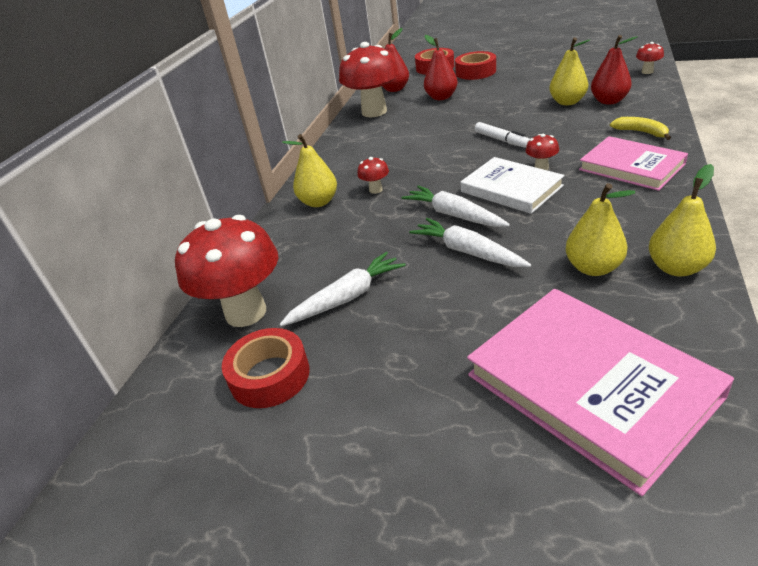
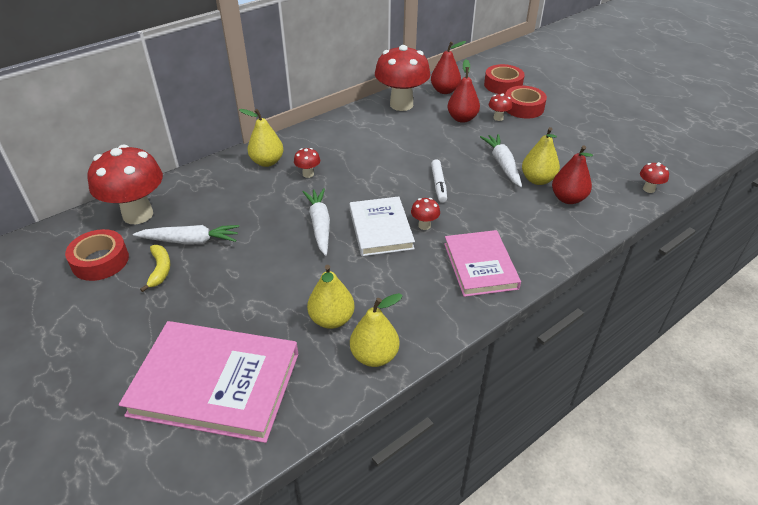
camera: 30 degrees right, 5 degrees up
(467, 252) = (287, 257): white carrot -> white carrot (502, 164)
(468, 85) = (498, 118): none -> red mushroom
(590, 386) = (215, 383): pink book -> pink book turned 75 degrees counterclockwise
(641, 132) = (539, 242): yellow banana -> yellow banana (160, 270)

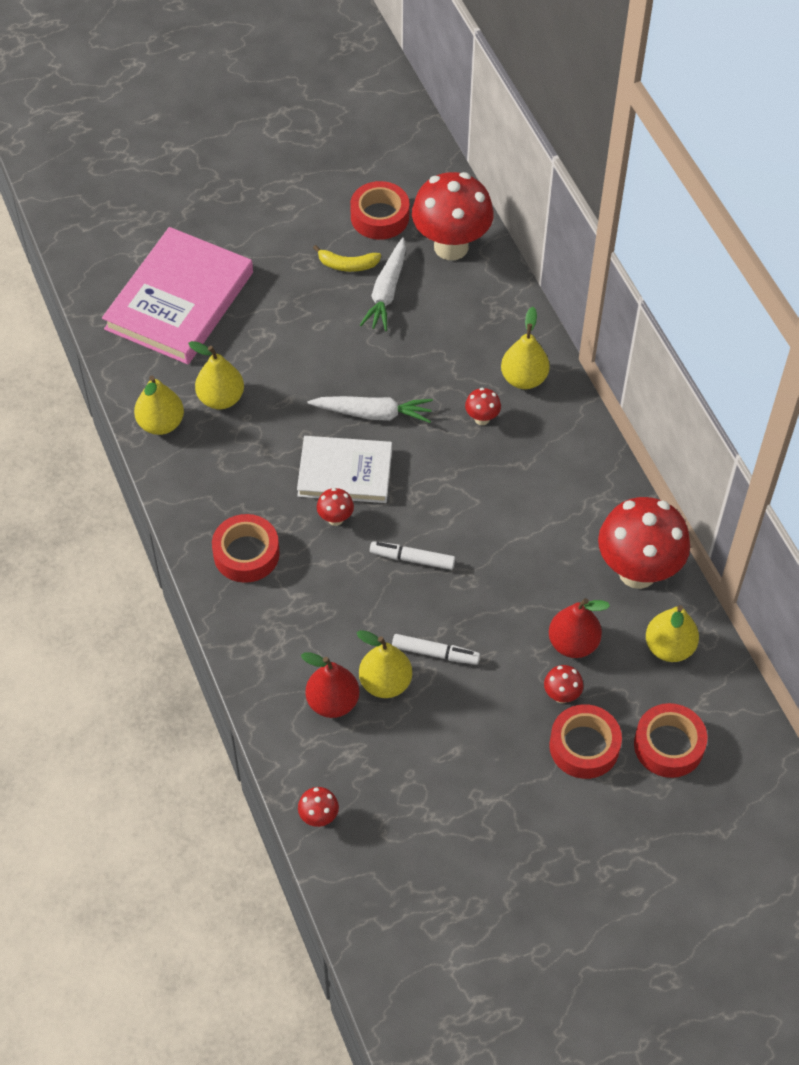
camera: 105 degrees right, 15 degrees up
(444, 90) = (669, 647): red pear -> yellow pear
(480, 266) = (246, 554): pink book -> red tape
(502, 164) = (435, 653): white carrot -> white marker

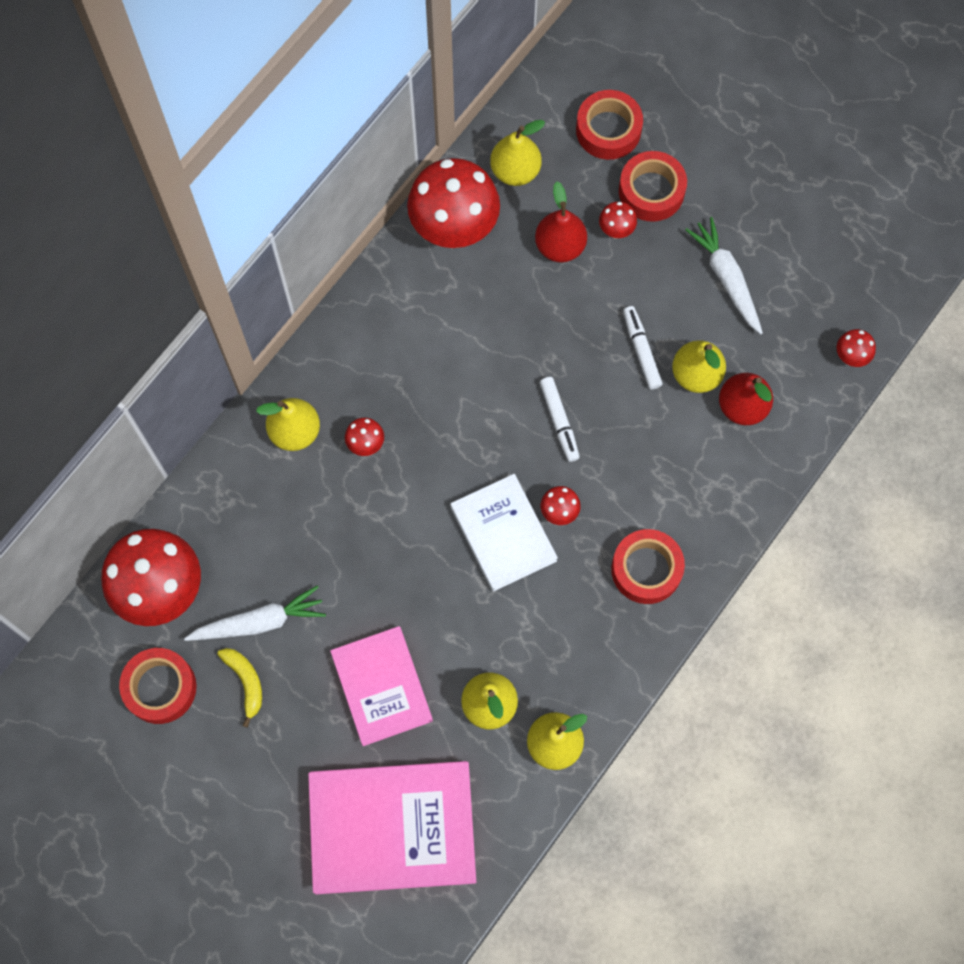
camera: 120 degrees left, 15 degrees up
(284, 341) = (382, 687): none -> pink book
(373, 413) = (420, 547): white carrot -> white carrot (726, 278)

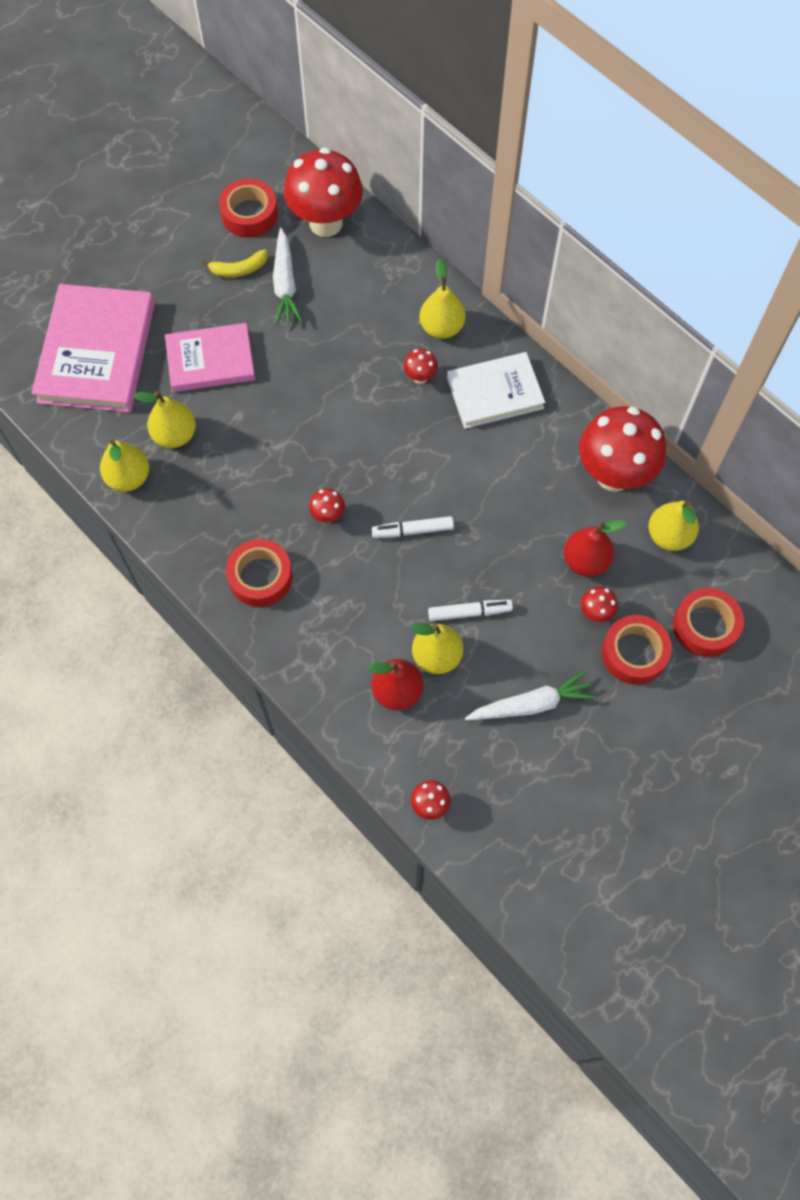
camera: 100 degrees right, 5 degrees down
(503, 534) = (318, 469): white book -> white book (495, 393)

